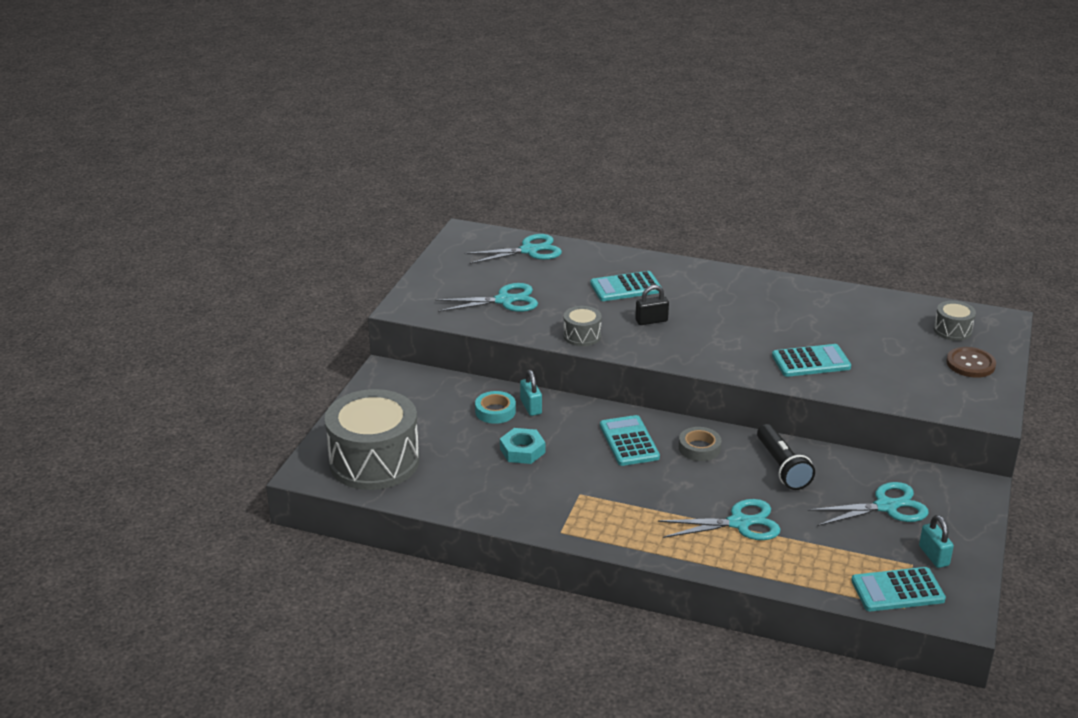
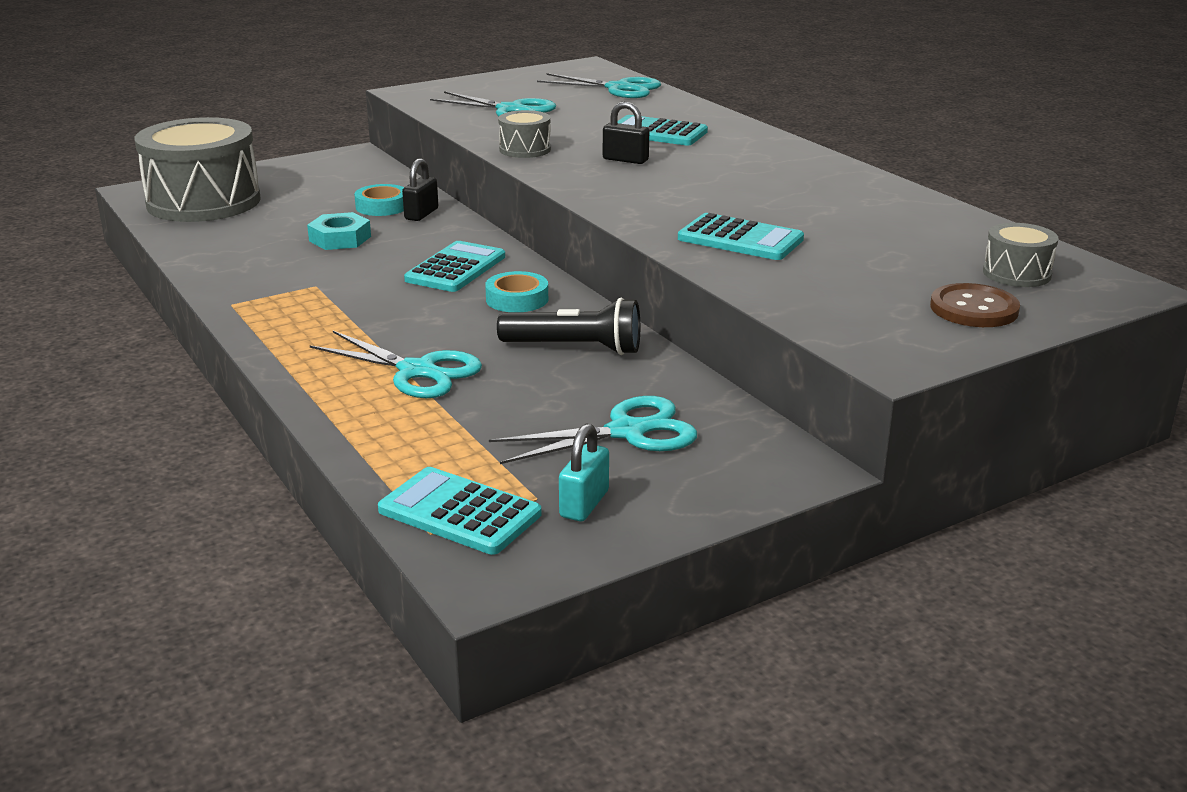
camera: 40 degrees right, 5 degrees down
(531, 407) = (421, 214): turquoise padlock -> black padlock
(699, 448) = (517, 299): grey tape -> turquoise tape
(782, 467) = (575, 348): black flashlight -> black flashlight turned 105 degrees counterclockwise
(886, 506) = (627, 432): turquoise scissors -> turquoise scissors turned 45 degrees counterclockwise

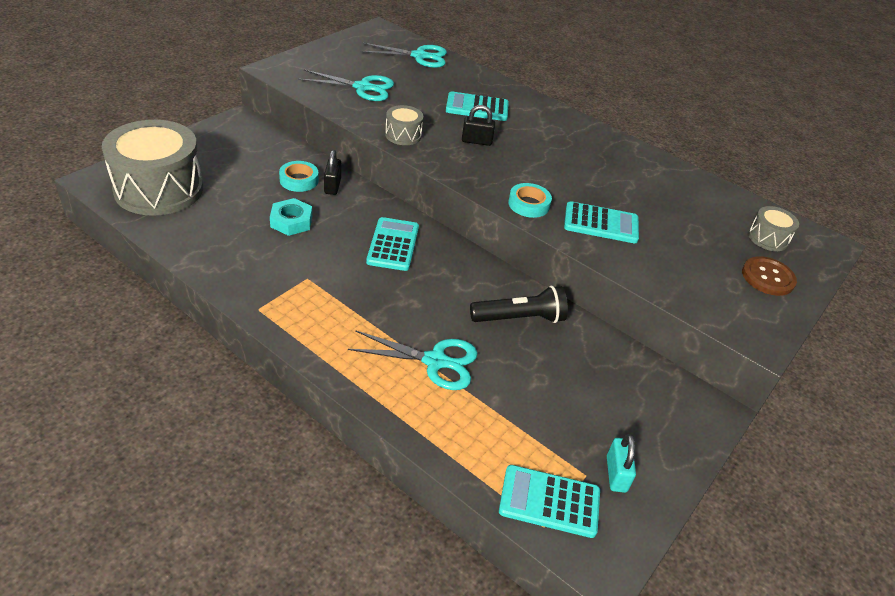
camera: 25 degrees left, 15 degrees up
(517, 299) = (453, 272): turquoise tape -> turquoise tape (528, 204)
(627, 432) = (599, 397): turquoise scissors -> none

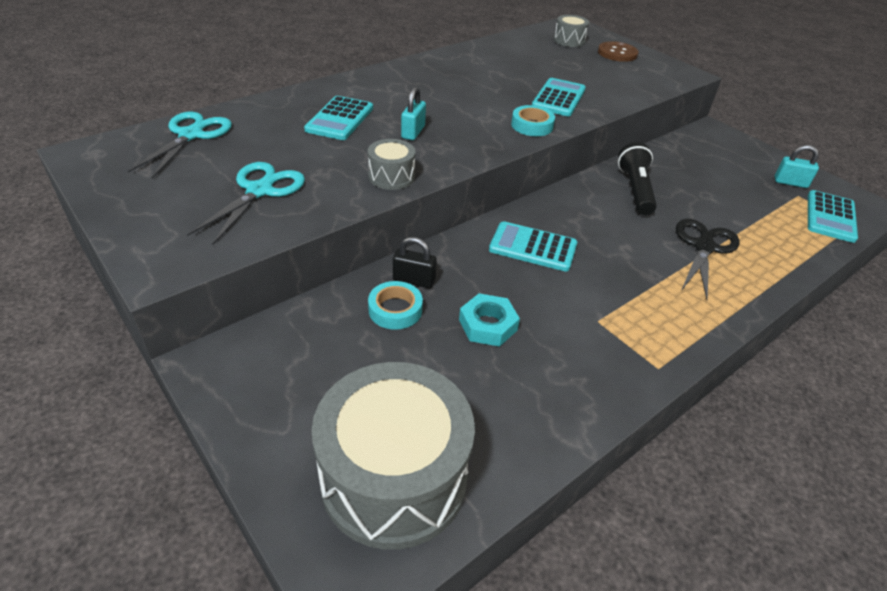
camera: 75 degrees left, 0 degrees up
(435, 361) = (703, 247): turquoise scissors -> black scissors
(476, 141) = (413, 132): black padlock -> turquoise padlock

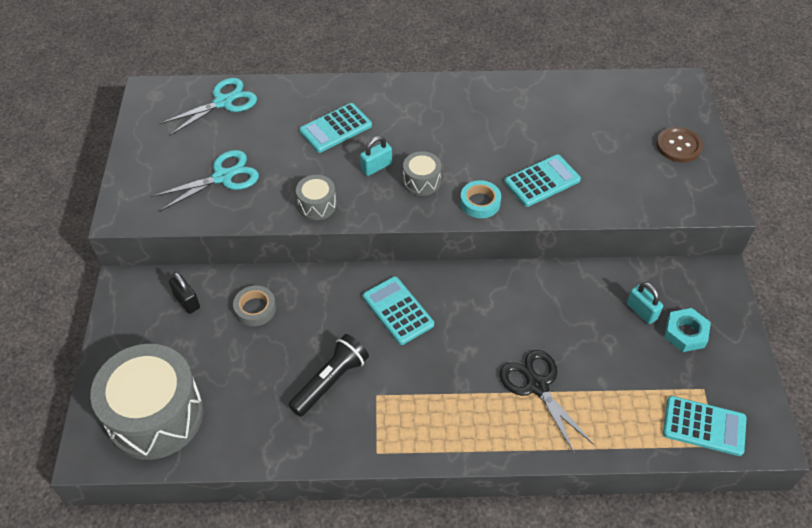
camera: 40 degrees right, 10 degrees up
(395, 310) = (255, 308): turquoise tape -> grey tape
(414, 280) = (288, 292): black padlock -> black padlock (187, 301)
(488, 325) = (300, 354): turquoise nut -> turquoise nut (685, 333)
(569, 40) = (647, 108): grey drum -> grey drum (421, 181)
(635, 190) = (547, 302): black flashlight -> black flashlight (330, 381)
(703, 247) = (537, 386): black scissors -> black scissors turned 90 degrees counterclockwise
(790, 182) = (717, 372): turquoise padlock -> turquoise padlock (641, 311)
(830, 217) = (704, 426): turquoise calculator -> turquoise calculator turned 135 degrees counterclockwise

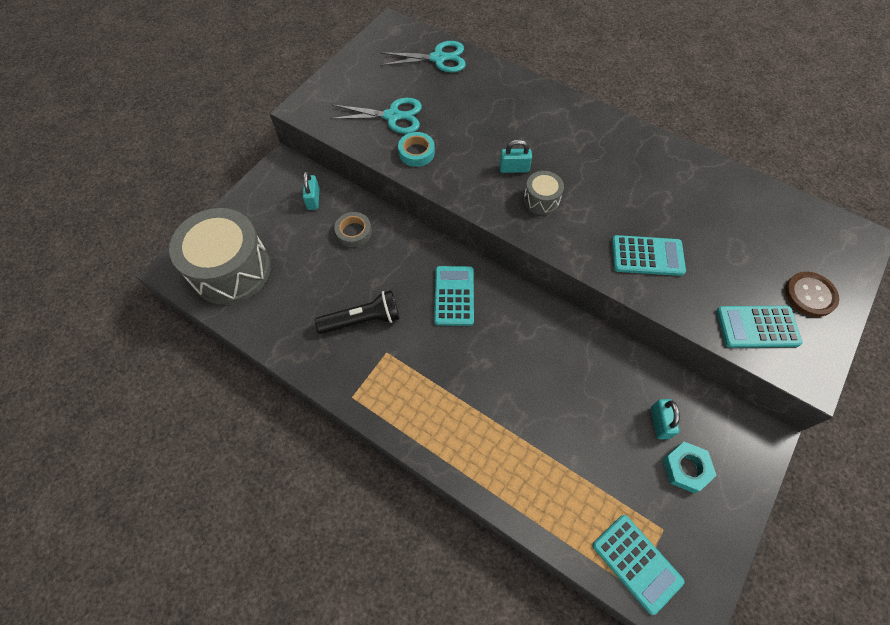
camera: 35 degrees right, 10 degrees up
(187, 301) = (313, 199): black padlock -> turquoise padlock
(317, 205) = (443, 175): grey drum -> none
(335, 128) = (506, 121): turquoise calculator -> turquoise calculator (757, 327)
(480, 202) = (576, 245): turquoise tape -> turquoise tape (416, 152)
(537, 386) = (516, 427): black scissors -> none

